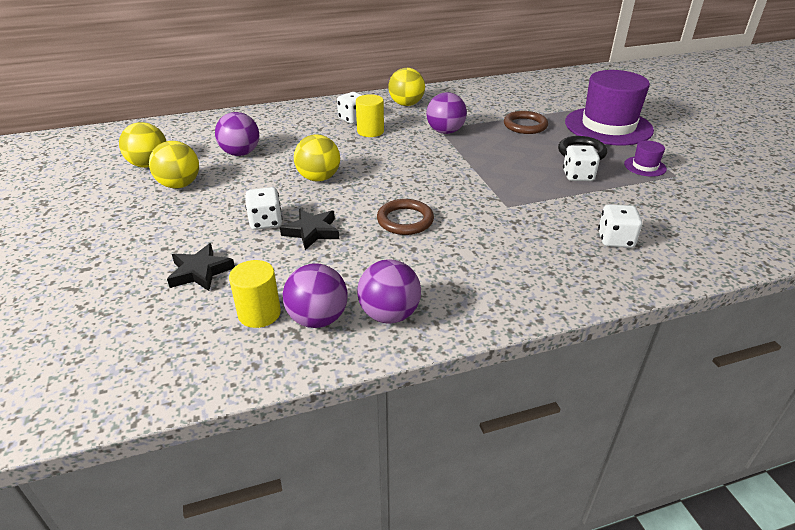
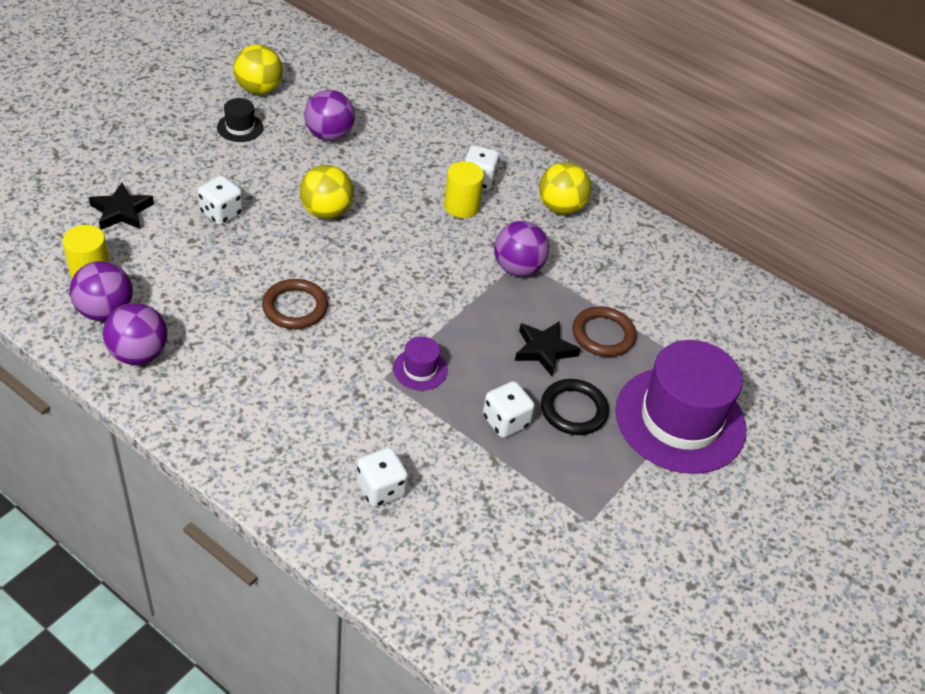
camera: 50 degrees right, 10 degrees up
(179, 185) = (240, 127): yellow ball -> black hat
(312, 231) = (227, 251): black star -> black star (544, 350)
(645, 166) = (588, 483): purple hat -> purple hat (420, 369)

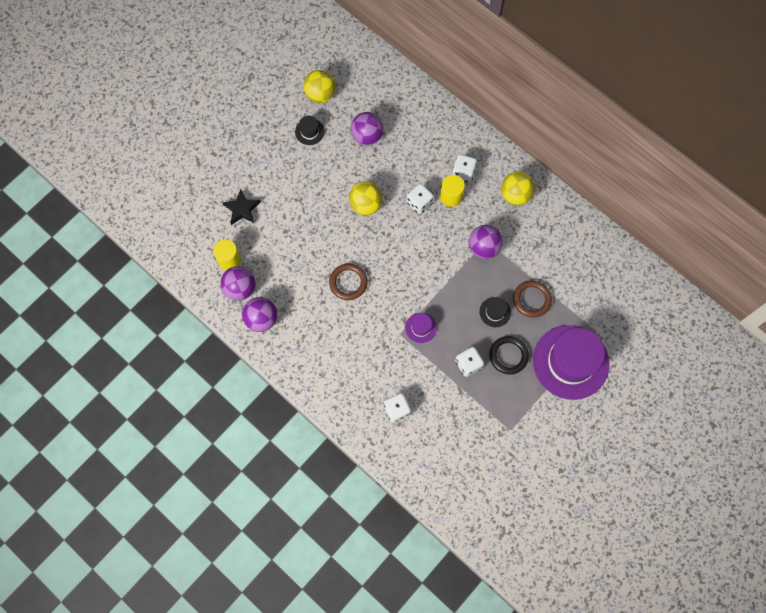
camera: 10 degrees right, 25 degrees up
(221, 213) = (302, 208): white dice -> white dice (419, 203)
(544, 350) = (495, 312): black star -> black hat

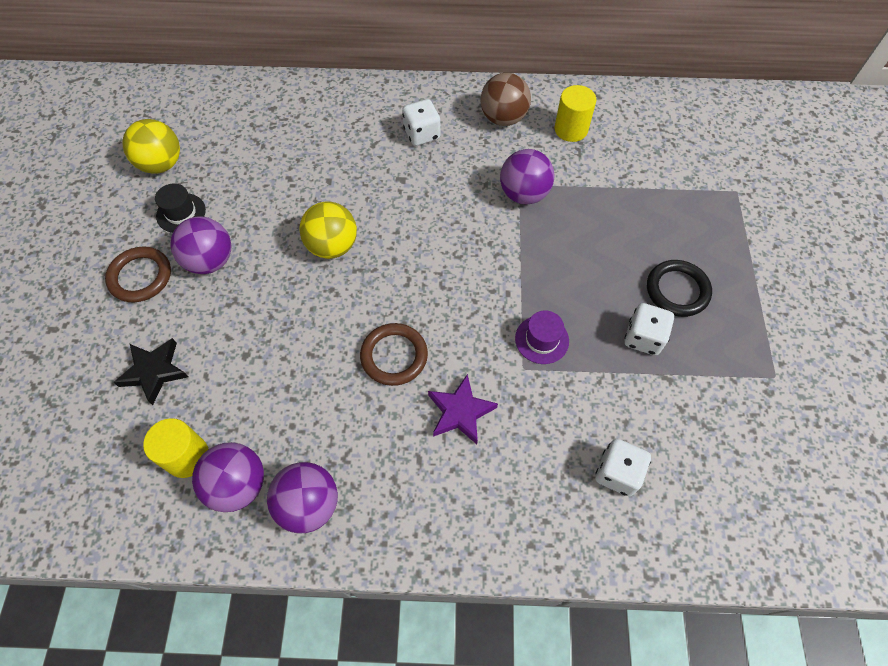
camera: 40 degrees left, 10 degrees down
(355, 331) = (460, 412): none -> purple star
(367, 136) = (265, 170): purple ball -> purple ball (210, 261)
(419, 203) = (399, 199): white dice -> none
(451, 196) = (431, 167): yellow cylinder -> yellow cylinder (571, 129)
(495, 312) = (610, 253): black hat -> none
(515, 195) = (503, 118): yellow ball -> brown ball
(531, 300) = (635, 209): brown ring -> brown ring (140, 277)
(570, 362) = (749, 243): purple hat -> none

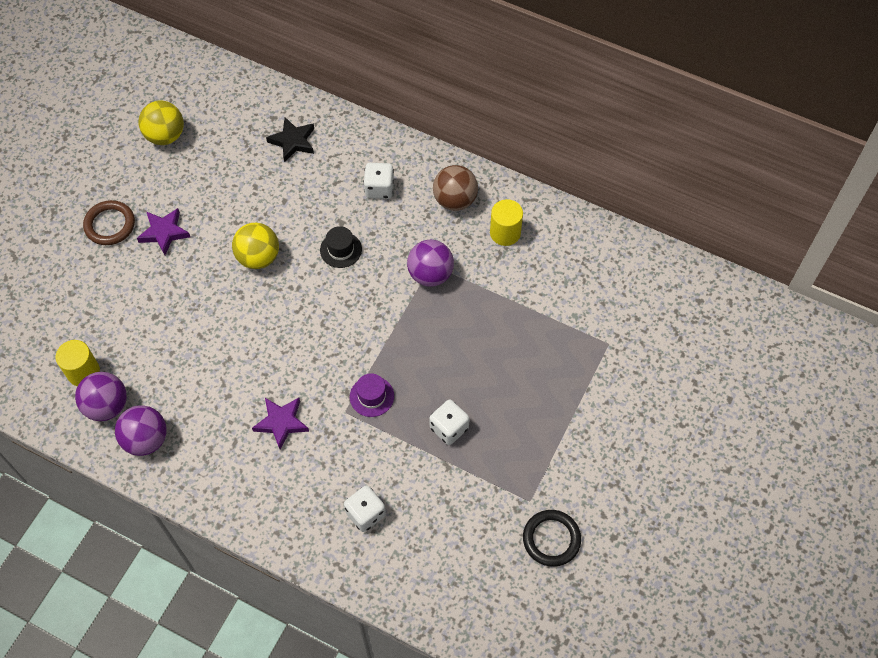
camera: 25 degrees right, 0 degrees up
(154, 371) = (88, 302): black star -> black star (293, 141)
(181, 213) = (161, 184): black hat -> black hat (341, 250)
(210, 261) = (164, 232): purple ball -> purple star
(394, 356) = (257, 362): brown ring -> none
(677, 290) = (500, 403): black ring -> black ring (551, 539)

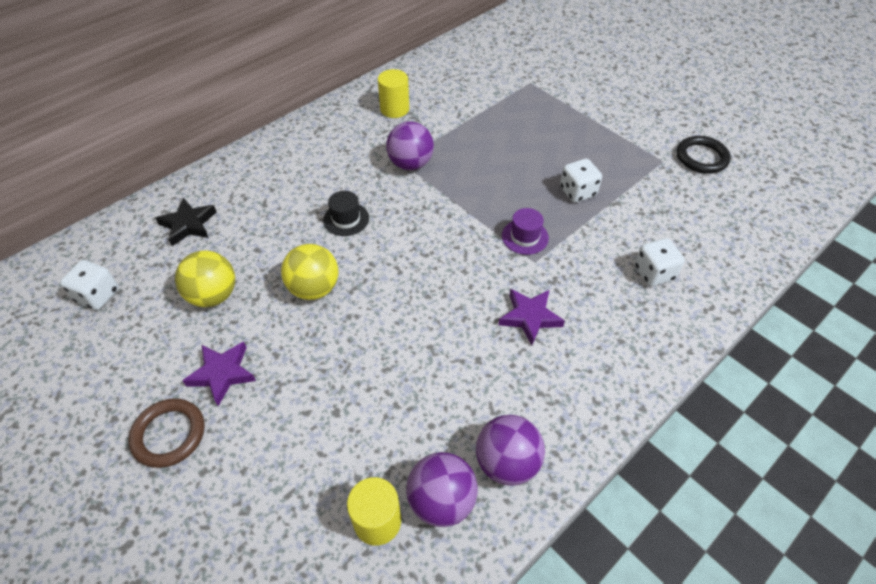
camera: 70 degrees left, 10 degrees down
(165, 136) = (84, 340): yellow ball -> yellow ball (213, 295)
(379, 188) = (294, 174): white dice -> white dice (98, 295)
(455, 200) = (341, 129): brown ball -> none

